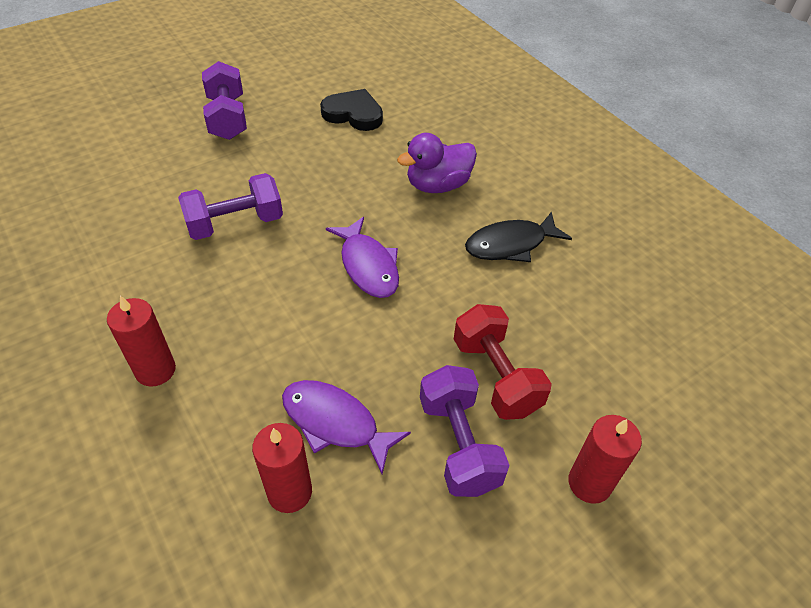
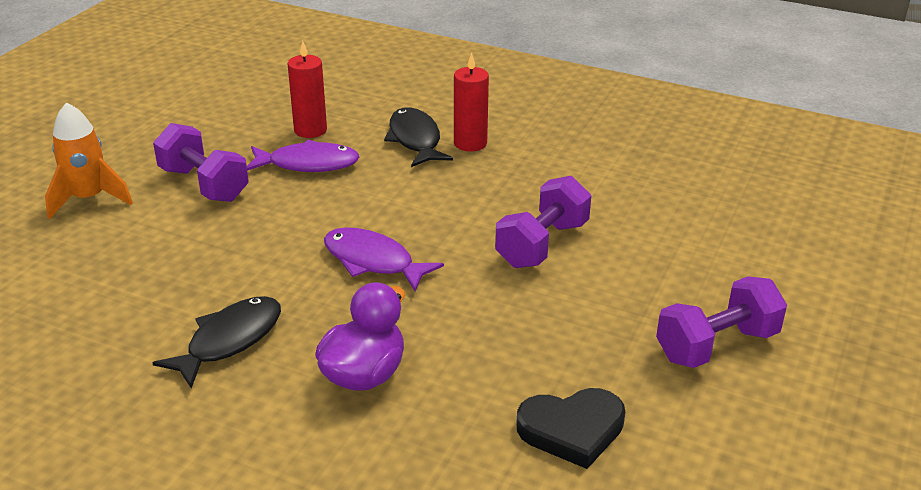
camera: 150 degrees right, 15 degrees down
(199, 407) = (415, 140): none -> black fish
(227, 118) = (716, 345): purple dumbbell -> purple dumbbell turned 75 degrees counterclockwise
(496, 376) = (192, 229): red dumbbell -> none
(589, 483) = (89, 199): red candle -> orange rocket

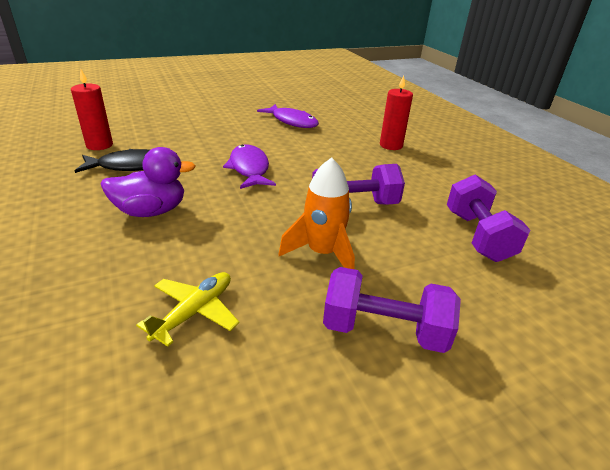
camera: 40 degrees right, 0 degrees up
(89, 199) = (185, 98): orange rocket -> orange rocket (322, 253)
(204, 184) = (235, 111): purple dumbbell -> purple dumbbell (477, 236)
(310, 130) = (317, 111): red candle -> red candle (99, 145)
(415, 140) = (362, 133): black fish -> none
(572, 430) = (194, 312): black heart -> yellow plane

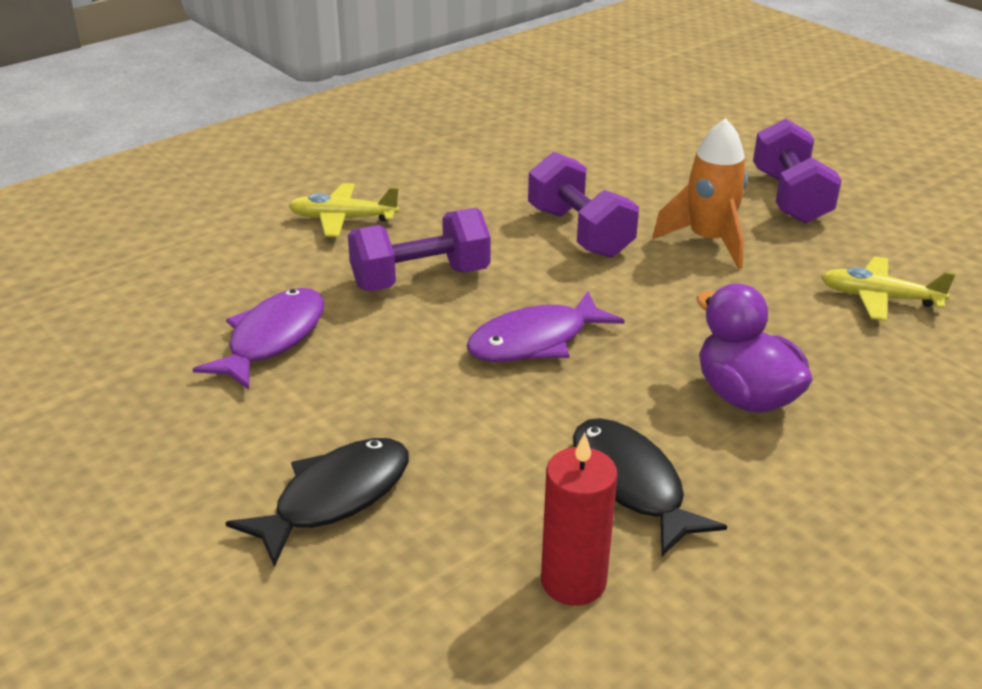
camera: 105 degrees left, 0 degrees up
(188, 119) = (335, 498): none -> black fish
(391, 145) = (343, 219): red candle -> yellow plane
(477, 236) = (583, 154): purple dumbbell -> purple dumbbell (420, 279)

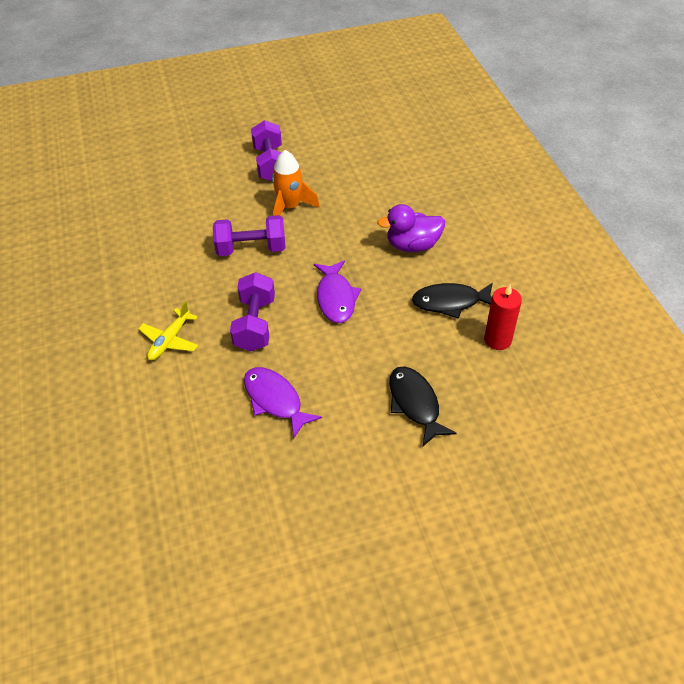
camera: 65 degrees left, 15 degrees up
(790, 197) = (270, 164): purple dumbbell -> purple dumbbell turned 60 degrees clockwise
(879, 298) = (368, 175): yellow plane -> none

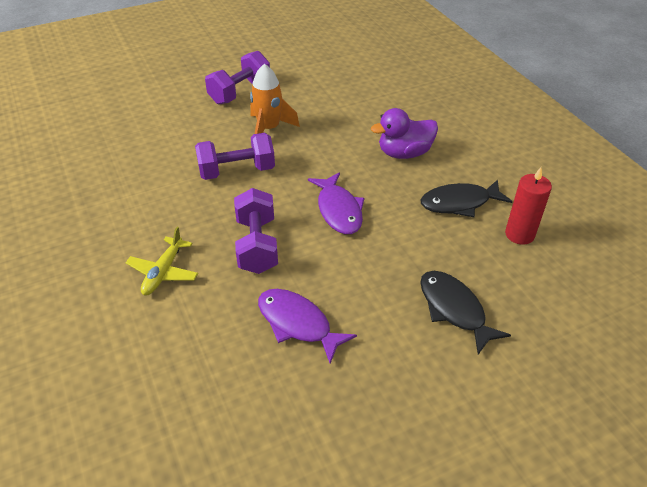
camera: 10 degrees left, 5 degrees down
(270, 164) = (240, 92): purple dumbbell -> purple dumbbell turned 60 degrees clockwise

